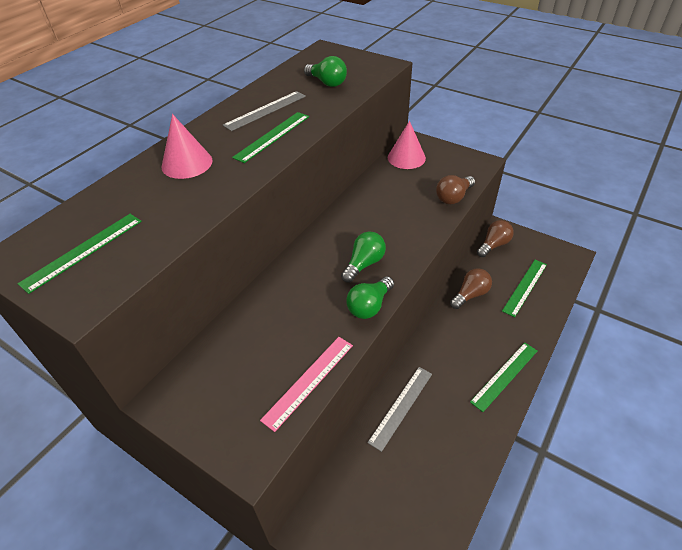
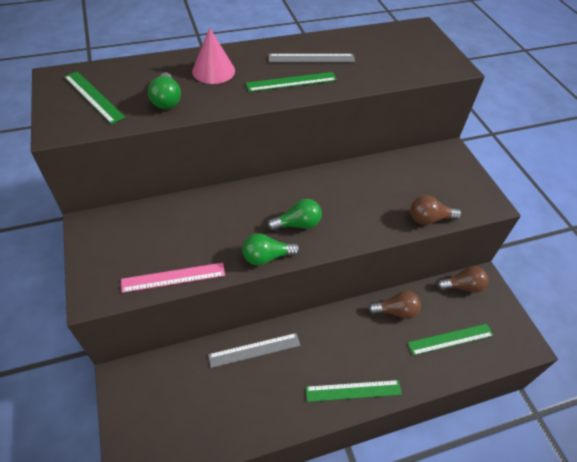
camera: 35 degrees right, 5 degrees up
(83, 251) = (93, 96): green ruler -> green ruler turned 60 degrees clockwise
(327, 83) = (386, 59): green light bulb -> green light bulb (167, 100)
(406, 157) = (428, 161): pink cone -> none

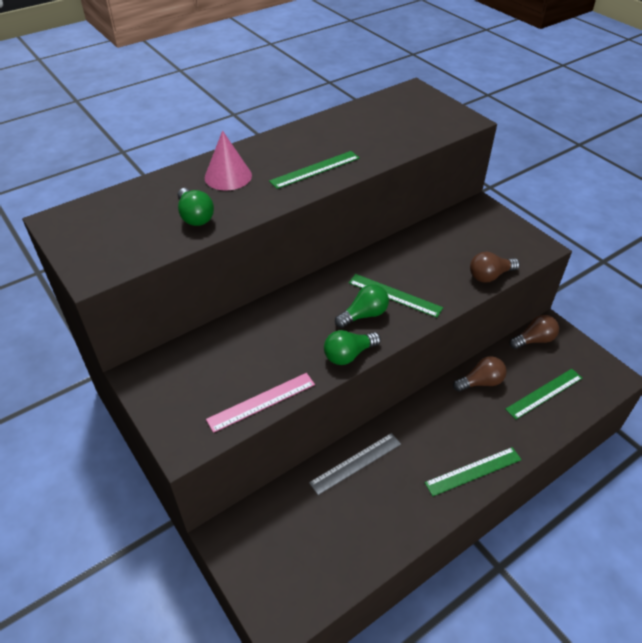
camera: 15 degrees left, 5 degrees down
(93, 96) = (112, 231): green ruler -> green ruler (394, 295)
(311, 58) = (322, 142): grey ruler -> none

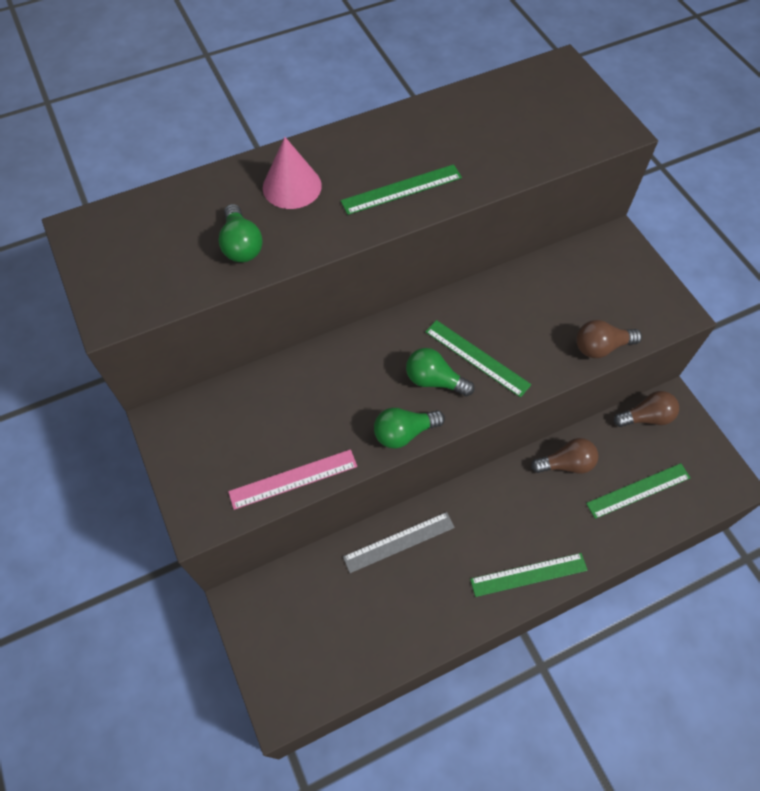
camera: 10 degrees right, 15 degrees up
(364, 315) = (434, 380): green light bulb -> green light bulb turned 135 degrees counterclockwise

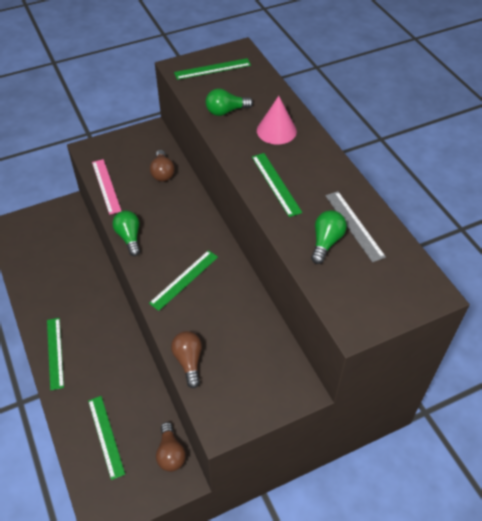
camera: 90 degrees right, 10 degrees down
(126, 265) = (212, 69): none -> green ruler
(399, 542) = (91, 280): grey ruler -> grey ruler (354, 225)
(434, 380) = (167, 254): green light bulb -> green light bulb (326, 242)
(566, 464) = (135, 386): brown light bulb -> brown light bulb (162, 173)

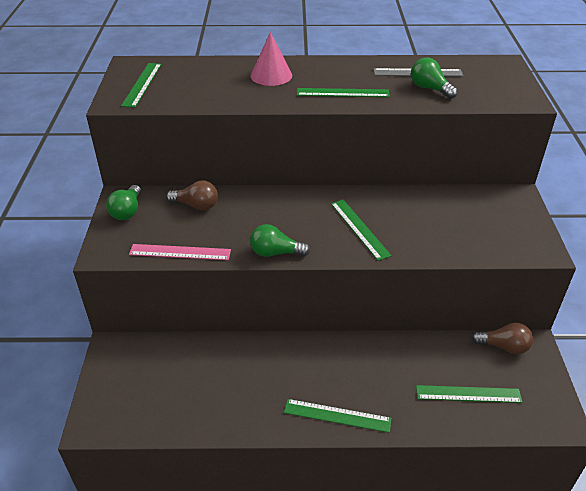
camera: 65 degrees left, 10 degrees down
(189, 361) = (463, 251): brown light bulb -> none
(226, 111) = (217, 93): green light bulb -> green light bulb (127, 211)

